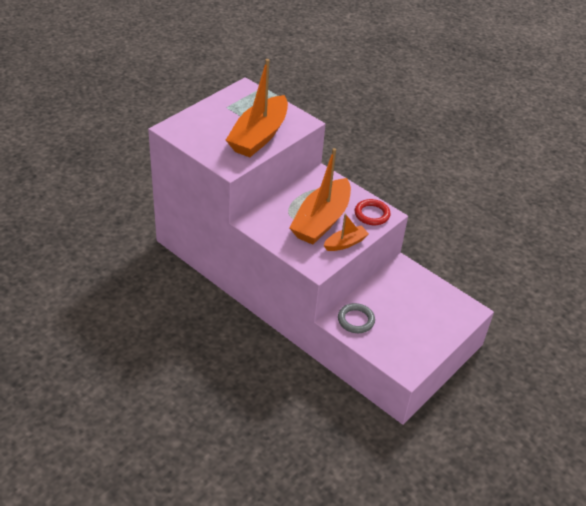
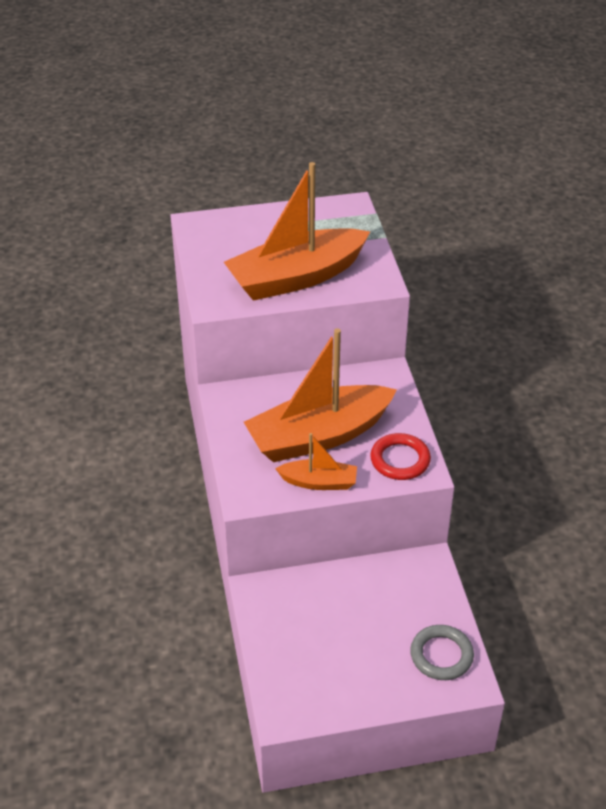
camera: 40 degrees right, 0 degrees up
(356, 320) = (284, 603): grey ring -> grey ring (441, 655)

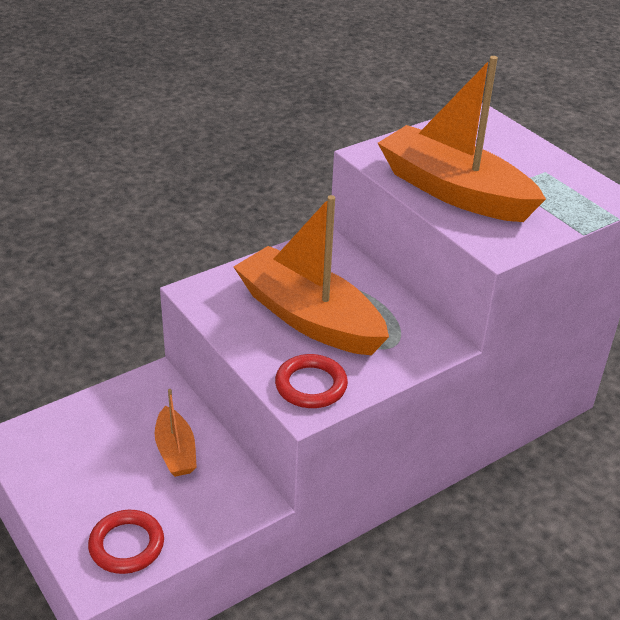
camera: 65 degrees right, 5 degrees down
(319, 482) = (243, 334): orange boat -> orange boat (175, 451)
(441, 655) = (126, 545): grey ring -> red ring

